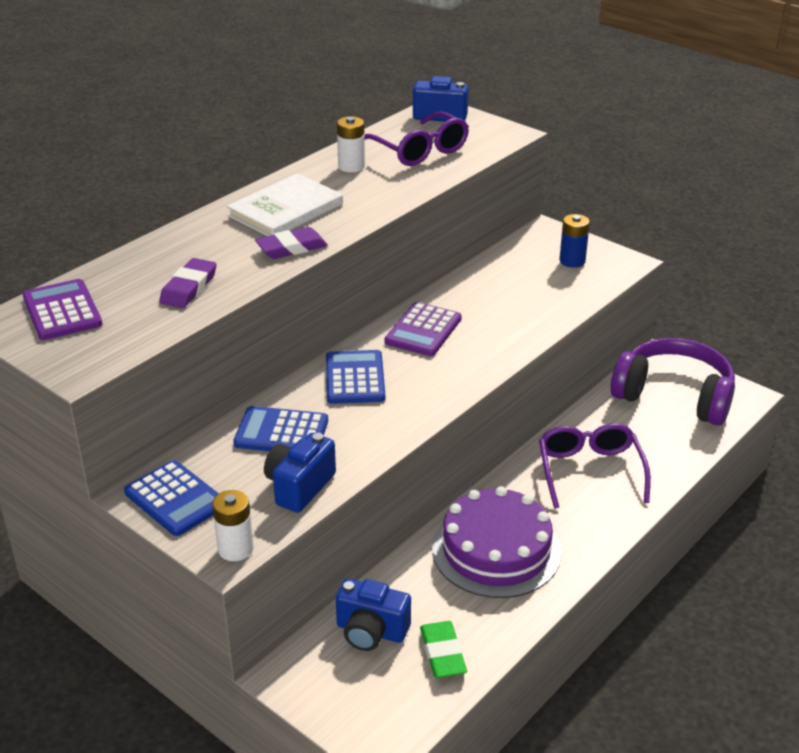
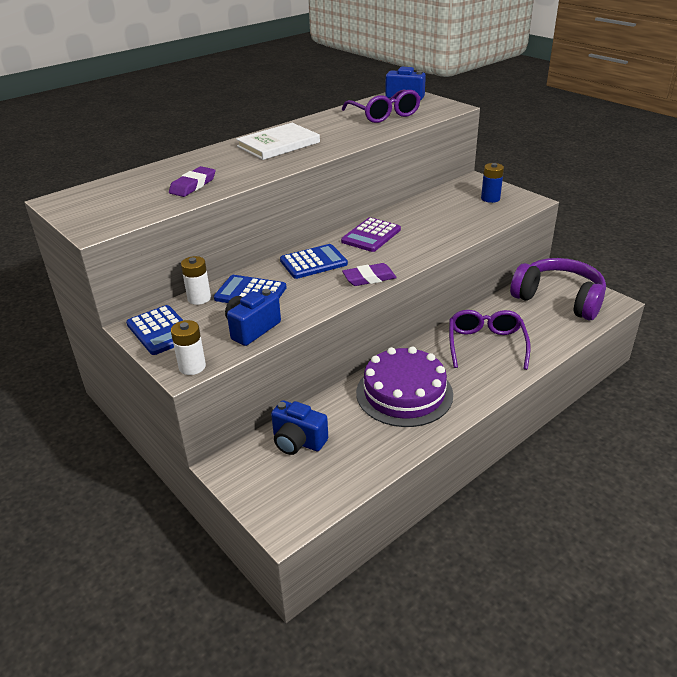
camera: 10 degrees right, 0 degrees up
(62, 311) = (100, 195): purple calculator -> none
(291, 248) = (274, 165): purple eraser -> purple eraser (369, 278)
(351, 166) = (333, 122): white battery -> white battery (199, 298)
(355, 378) = (313, 262): blue calculator -> blue calculator turned 60 degrees clockwise
(442, 653) = (347, 462): green eraser -> none

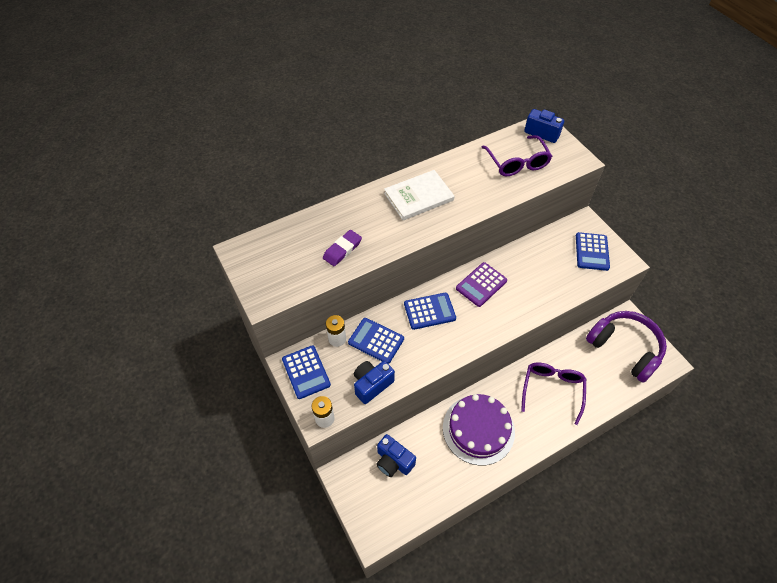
camera: 10 degrees right, 20 degrees up
(369, 278) = (469, 341): purple eraser -> none
(490, 198) = (591, 252): blue battery -> blue calculator

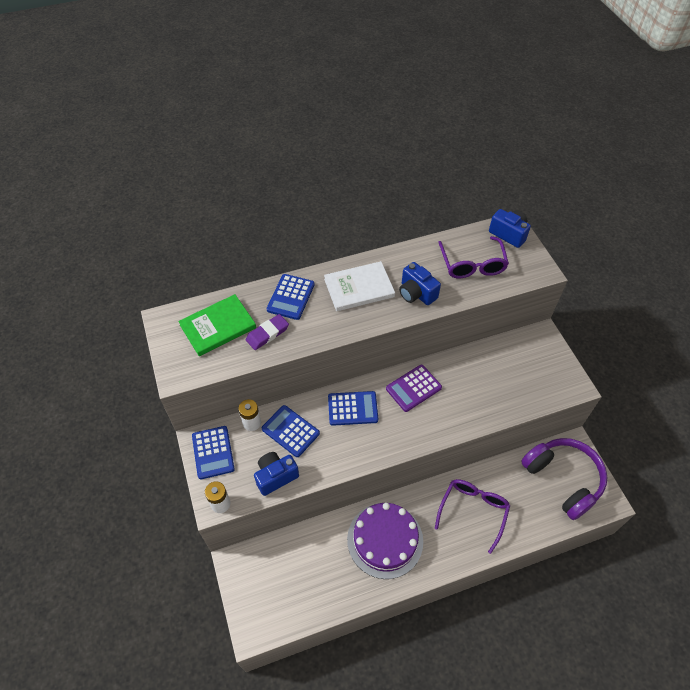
camera: 10 degrees right, 0 degrees up
(293, 250) = (218, 326): none -> green book
(393, 461) = (290, 558): blue camera -> blue camera (416, 293)
(591, 252) = (541, 370): blue calculator -> blue calculator (290, 297)

